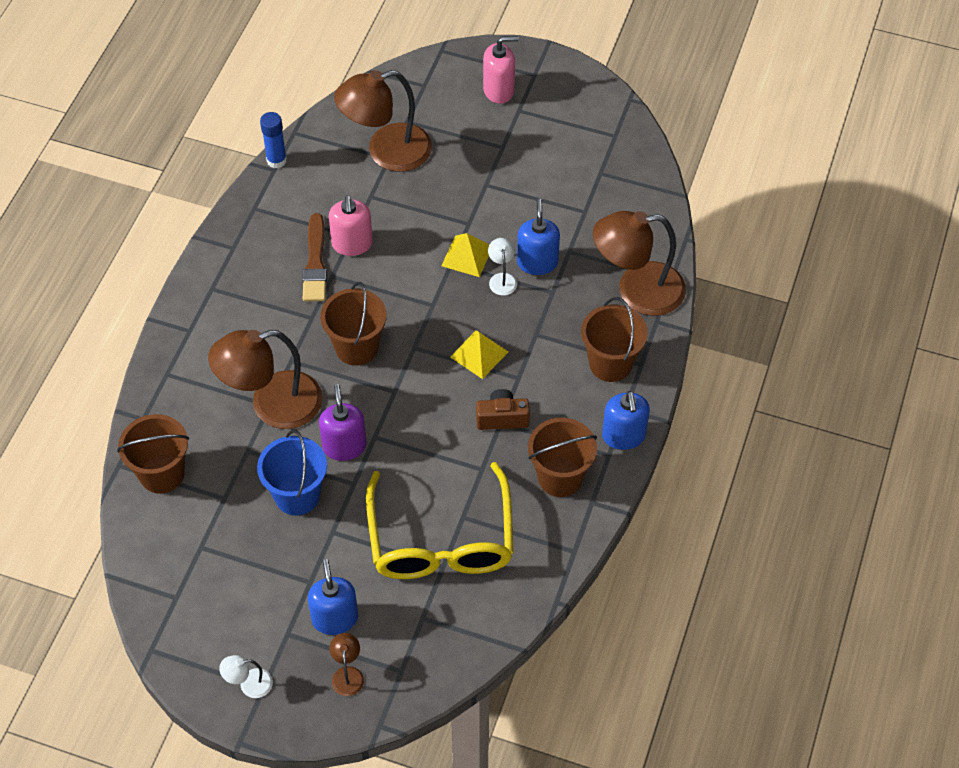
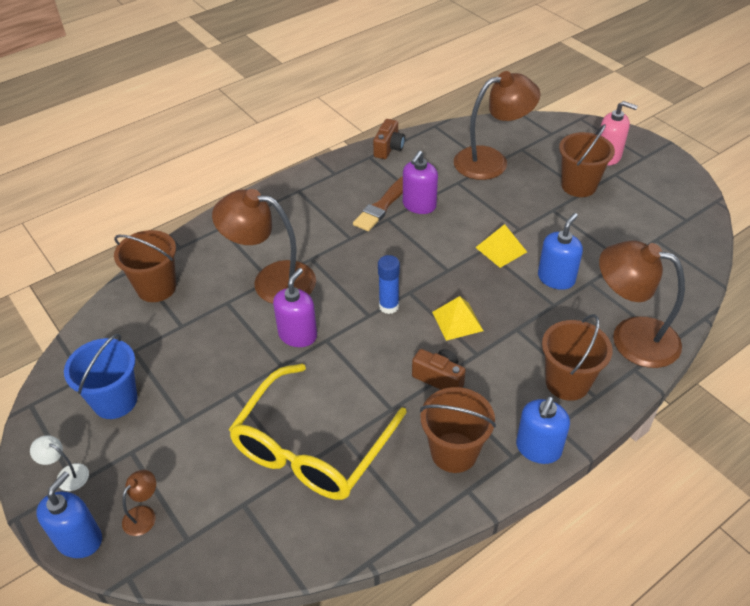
camera: 35 degrees right, 10 degrees down
(267, 187) = (389, 148): none -> brown camera
(276, 160) = (408, 136): blue glue stick -> blue glue stick (389, 306)
(297, 495) = (232, 351): blue bucket -> blue bucket (115, 401)
(335, 618) = (176, 461): blue soap dispenser -> blue soap dispenser (79, 540)
(352, 244) = (419, 205): pink soap dispenser -> purple soap dispenser
(356, 347) = (365, 272): brown bucket -> brown bucket (578, 186)
(386, 152) = (491, 161): brown lamp -> brown lamp turned 150 degrees clockwise
(502, 279) = (517, 277): white lamp -> none

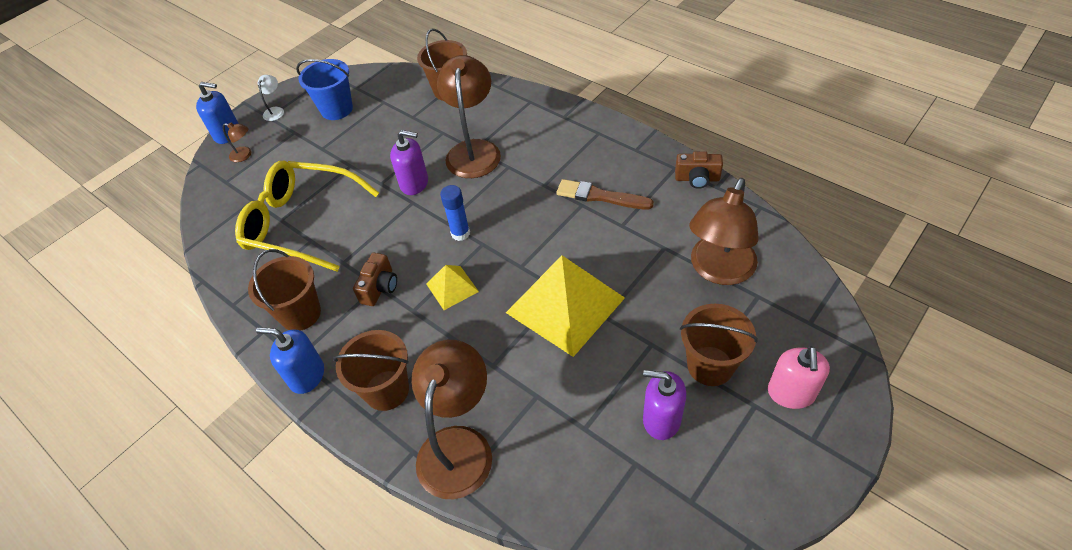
camera: 80 degrees right, 5 degrees up
(419, 205) = (611, 224): purple soap dispenser -> purple soap dispenser (661, 419)
(491, 161) = (718, 270): brown lamp -> brown lamp turned 60 degrees clockwise
(501, 249) = (565, 305): yellow pyramid -> yellow pyramid, size x2.08
(556, 278) = (534, 362): blue soap dispenser -> none

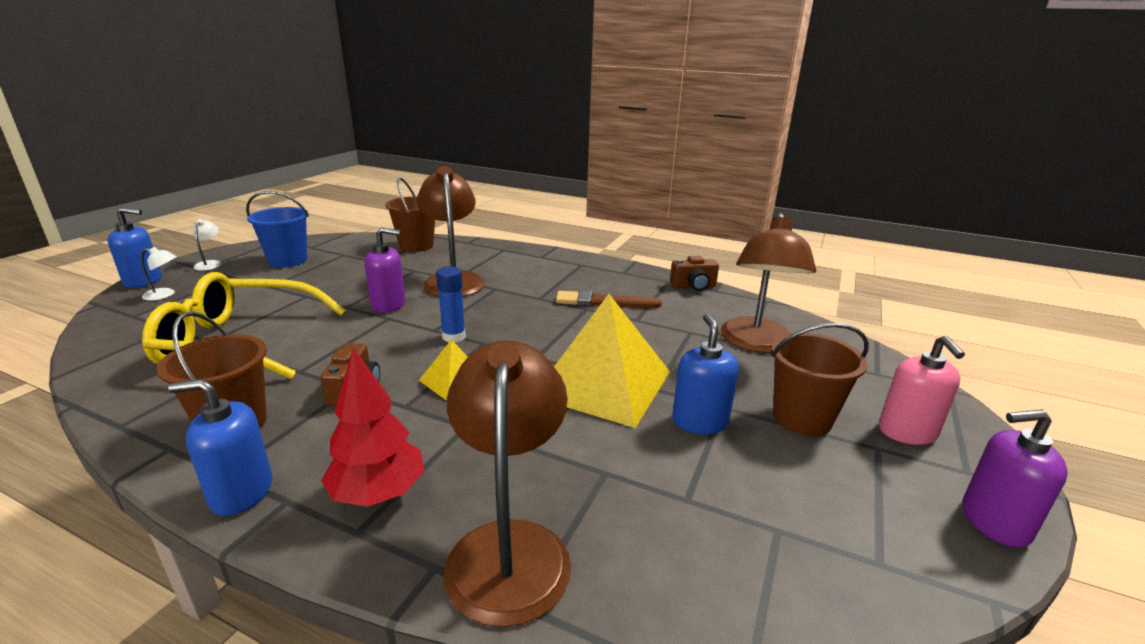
camera: 20 degrees left, 25 degrees down
(245, 155) = (164, 295): brown lamp -> white lamp
(387, 390) = (378, 494): brown bucket -> red tree
(625, 357) = (700, 421): none -> blue soap dispenser
(661, 419) = (779, 476): purple soap dispenser -> purple soap dispenser (994, 522)

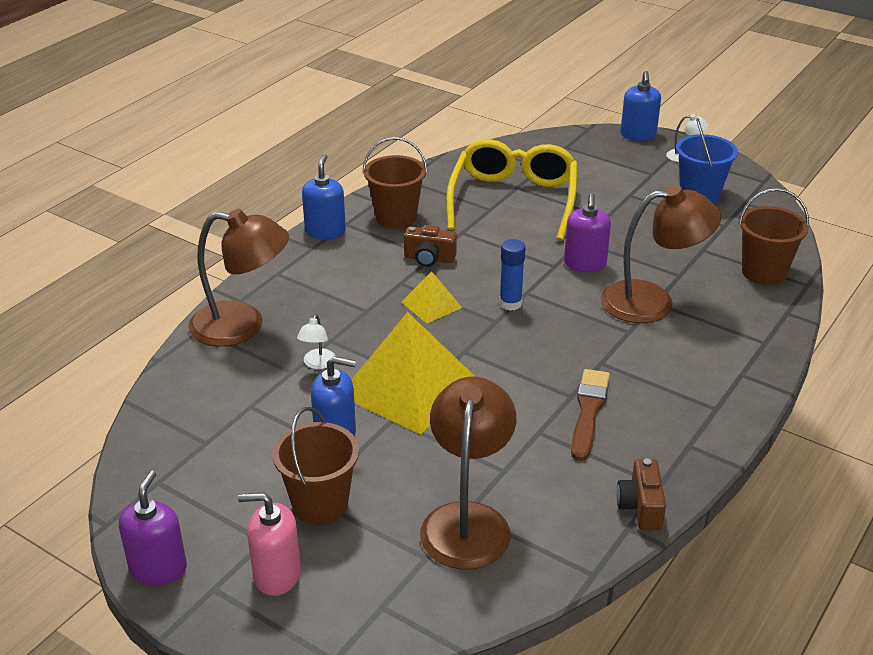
camera: 100 degrees right, 10 degrees up
(164, 295) = (607, 150): white lamp -> white lamp (317, 364)
(378, 494) = (306, 278): red tree -> none
(756, 344) = (467, 520): brown lamp -> brown lamp turned 75 degrees clockwise

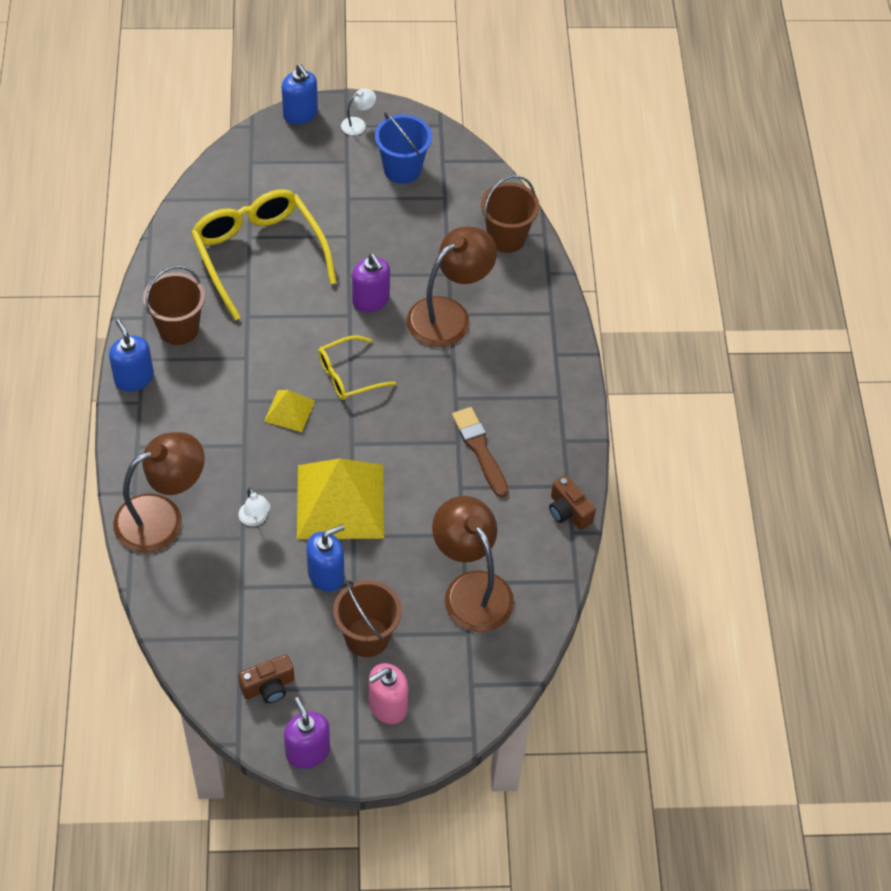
camera: 40 degrees left, 20 degrees up
(429, 259) = (246, 362): brown camera -> brown camera (268, 686)
(510, 303) = (347, 375): blue glue stick -> yellow glasses

